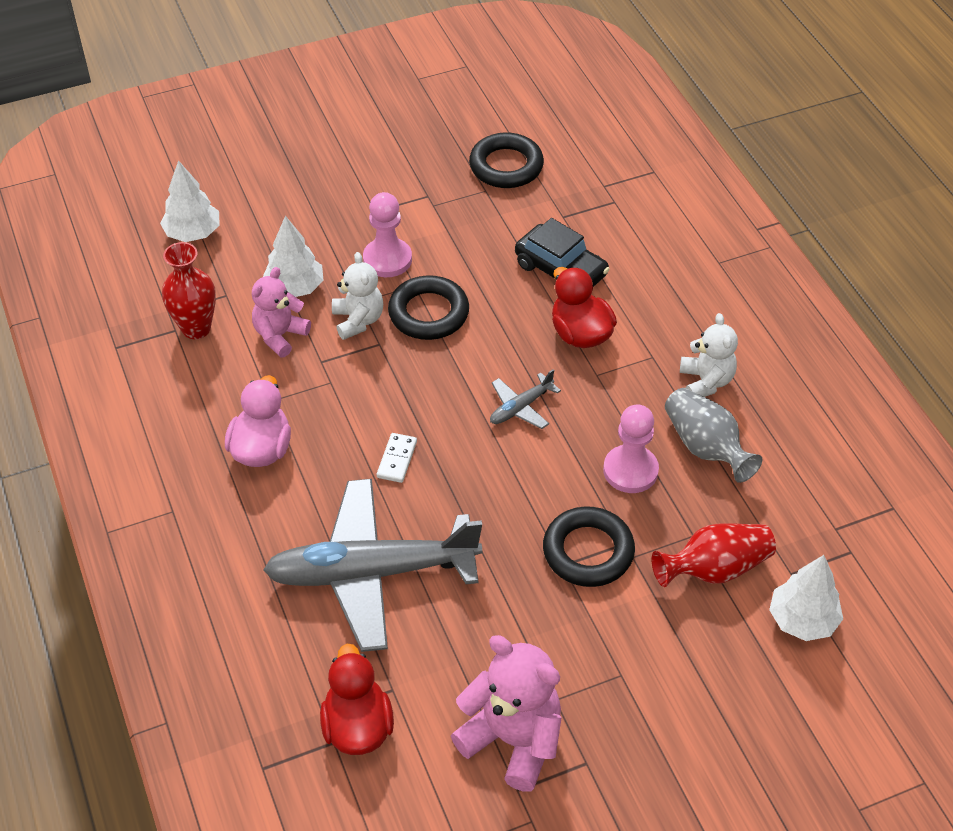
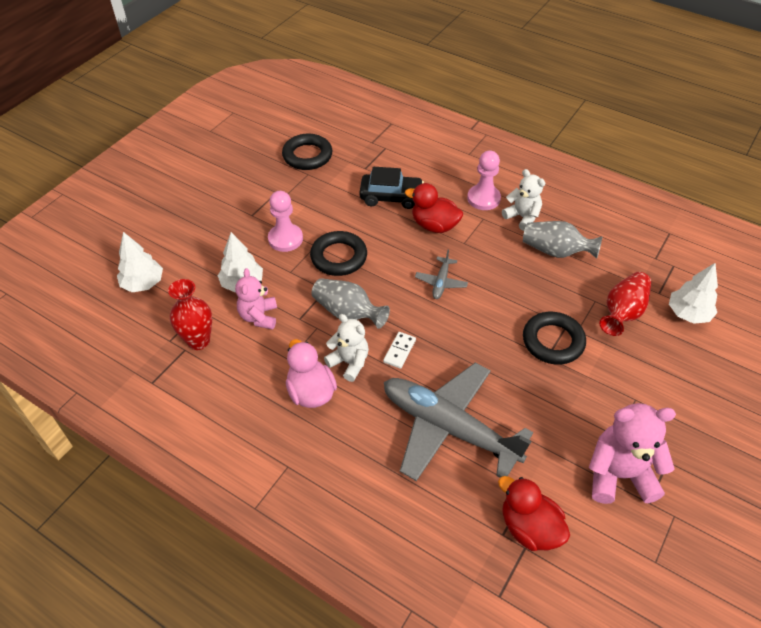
camera: 35 degrees left, 0 degrees up
(358, 320) = (300, 282): white teddy bear -> white teddy bear (349, 362)
(371, 573) = (448, 427): grey plane -> grey plane turned 75 degrees clockwise
(379, 384) = (348, 313): none -> grey vase
(397, 459) = (399, 351): white domino -> white domino turned 45 degrees clockwise
(630, 470) = (531, 284): pink pawn -> pink pawn (483, 198)

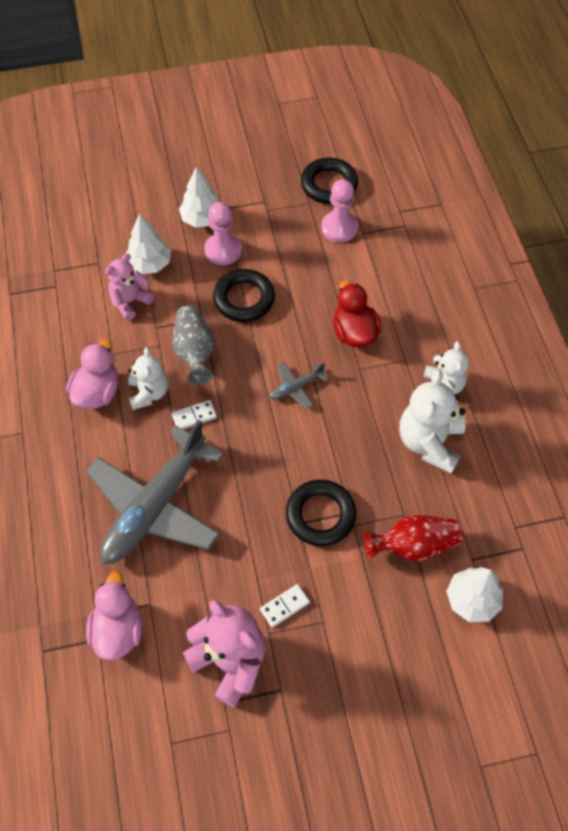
camera: 45 degrees right, 10 degrees up
(143, 283) = (85, 209): white tree -> white tree (202, 219)
(198, 341) = (71, 287): red vase -> none
(391, 197) = (351, 277): black car -> none
(448, 427) = (155, 506): grey plane -> grey plane turned 135 degrees counterclockwise
(483, 198) = (430, 342): pink pawn -> pink pawn (339, 228)
(529, 528) = (118, 629): red duck -> pink duck
(555, 251) = (429, 442): grey vase -> white teddy bear
(604, 411) = (284, 606): none -> white domino

